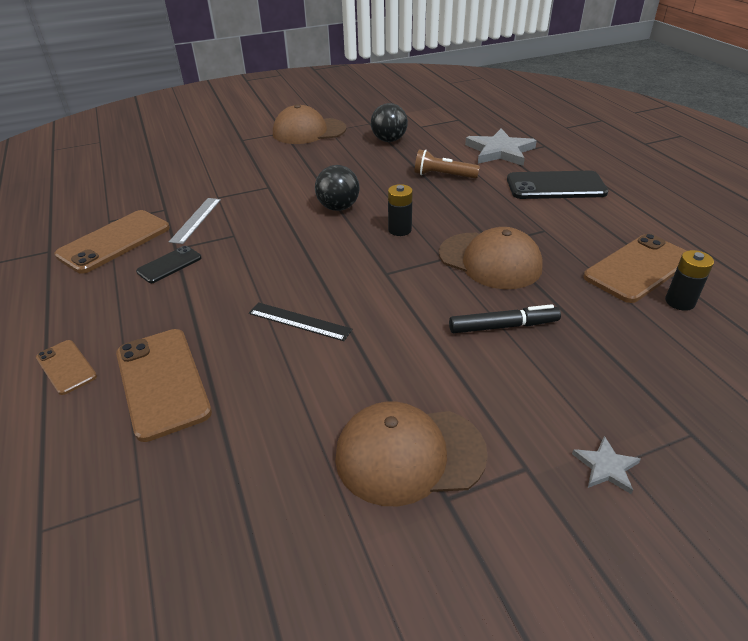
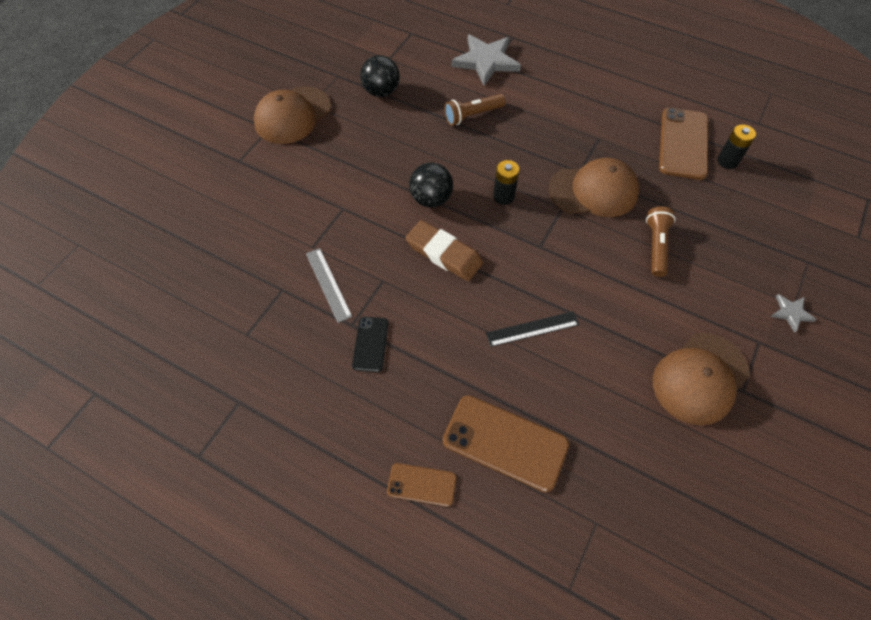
camera: 40 degrees left, 20 degrees up
(114, 241) = (287, 353): brown phone -> none
(300, 241) = (444, 254): none -> brown eraser
(503, 326) = (656, 246): black marker -> brown flashlight
(555, 186) = (564, 84): black phone -> none

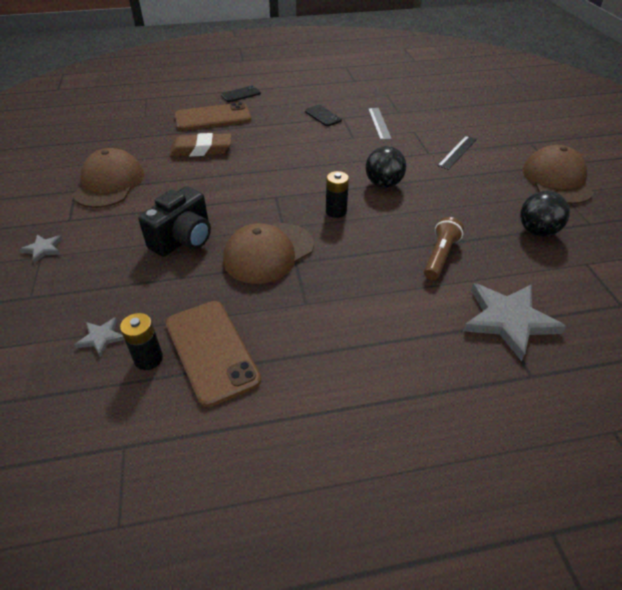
camera: 140 degrees right, 15 degrees down
(328, 284) = (379, 123): grey ruler -> grey ruler turned 60 degrees clockwise
(421, 484) = (241, 94): brown phone -> black phone
(444, 254) = (334, 163): brown eraser -> brown eraser (201, 150)
(532, 328) = (239, 158): black ruler -> black ruler (457, 152)
(656, 246) = (183, 239): brown flashlight -> black camera
(756, 193) = (101, 337): none -> grey star

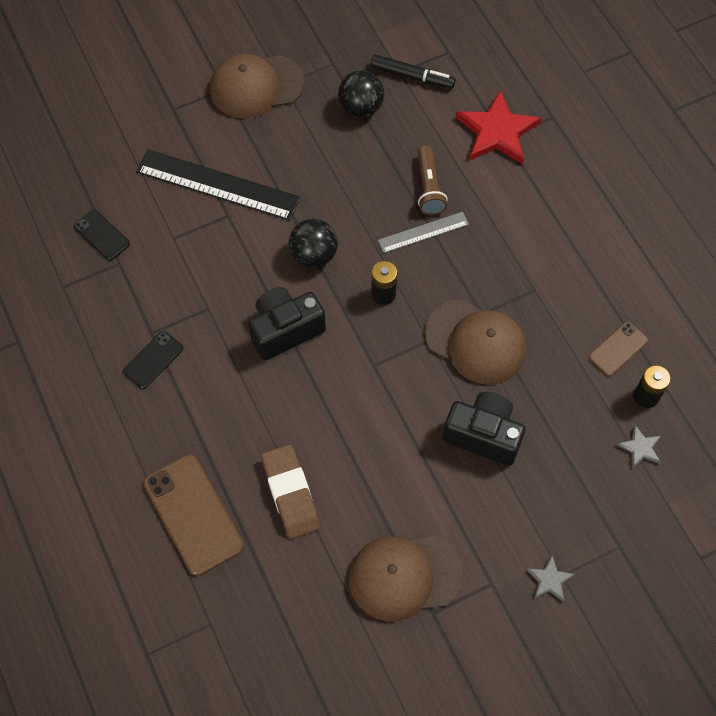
camera: 105 degrees left, 20 degrees up
(211, 351) = (618, 349): brown phone -> brown phone, size x0.55
(241, 94) = (103, 501): black phone -> black phone (102, 235)
(323, 163) = (285, 330): none -> black camera
(379, 123) = (160, 282): grey ruler -> grey ruler (423, 232)
(440, 256) = (429, 188): brown flashlight -> brown flashlight turned 105 degrees counterclockwise
(457, 152) = (218, 184): black ruler -> black ruler, size x1.84
(508, 320) = (497, 132): grey star -> red star
(581, 271) = (412, 76): none -> black marker

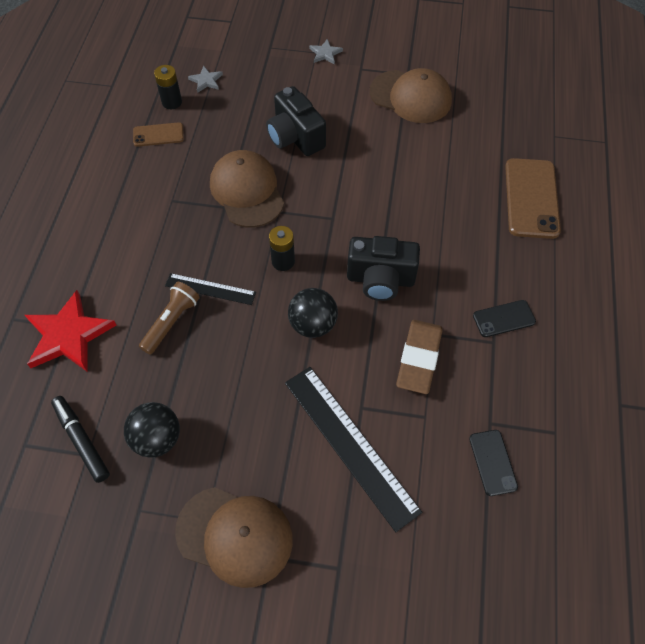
camera: 145 degrees left, 5 degrees down
(290, 493) = (453, 174): brown eraser -> brown eraser (418, 359)
(423, 232) = (210, 289): grey ruler -> black ruler

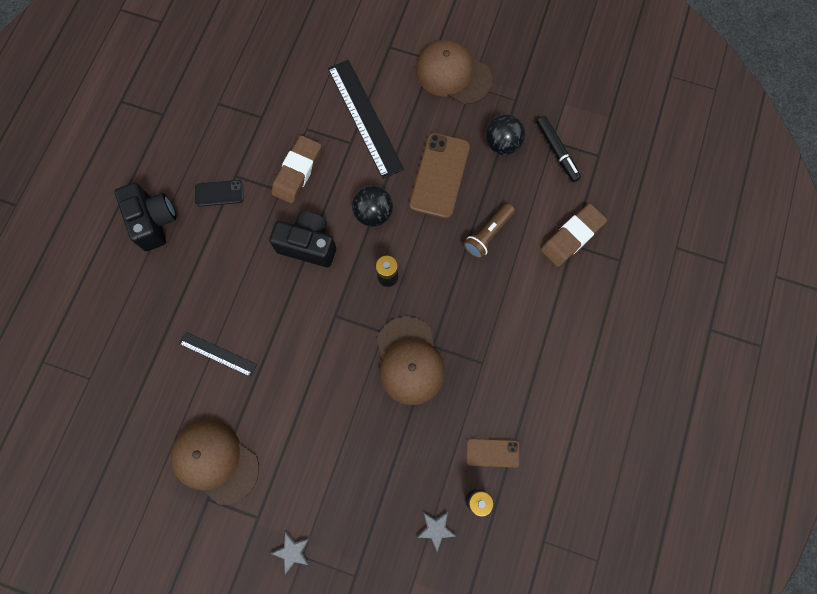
camera: 170 degrees left, 15 degrees up
(68, 335) = (572, 237): red star -> brown eraser
(210, 289) = (453, 260): black ruler -> black ruler (217, 353)
(295, 137) = (351, 423): black camera -> black camera (153, 221)
(493, 462) = (269, 91): black phone -> none
(531, 198) = (145, 306): brown phone -> brown phone (439, 175)

